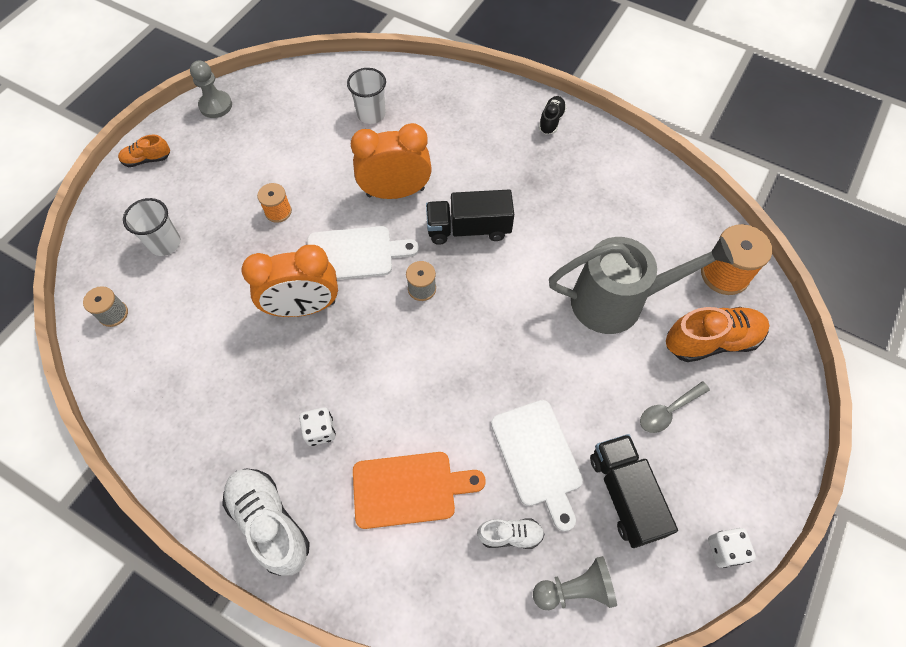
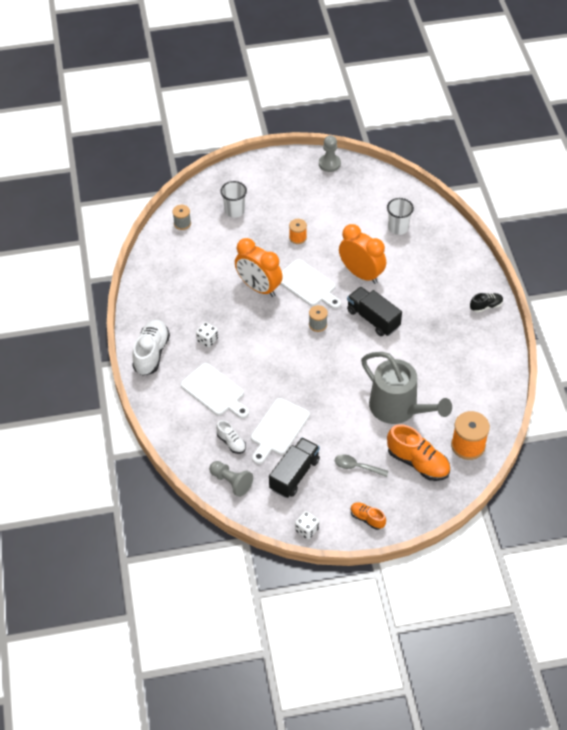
camera: 50 degrees right, 10 degrees down
(147, 160) = (269, 166): orange shoe -> orange shoe (367, 519)
(409, 489) = (215, 391): orange cutting board -> white cutting board

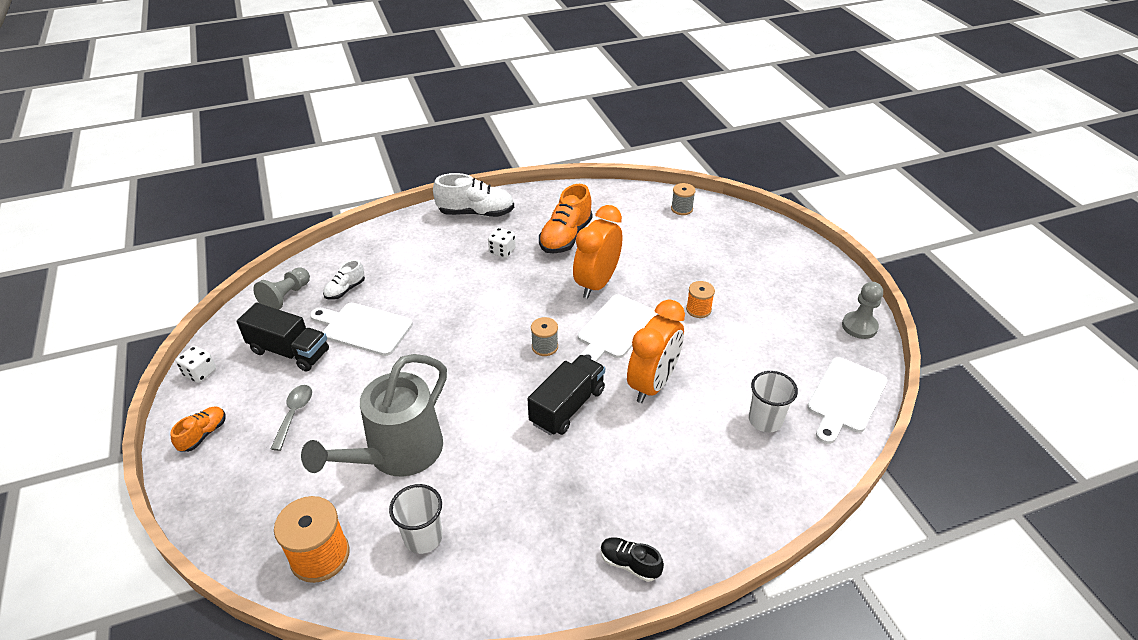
camera: 80 degrees right, 10 degrees down
(215, 391) = (423, 267): white cutting board -> white cutting board (845, 398)
(234, 211) = (721, 247): white cup -> white cup (423, 537)
(418, 462) = (293, 487): orange shoe -> orange shoe (566, 237)
(486, 306) = (629, 564): black shoe -> black shoe turned 150 degrees clockwise

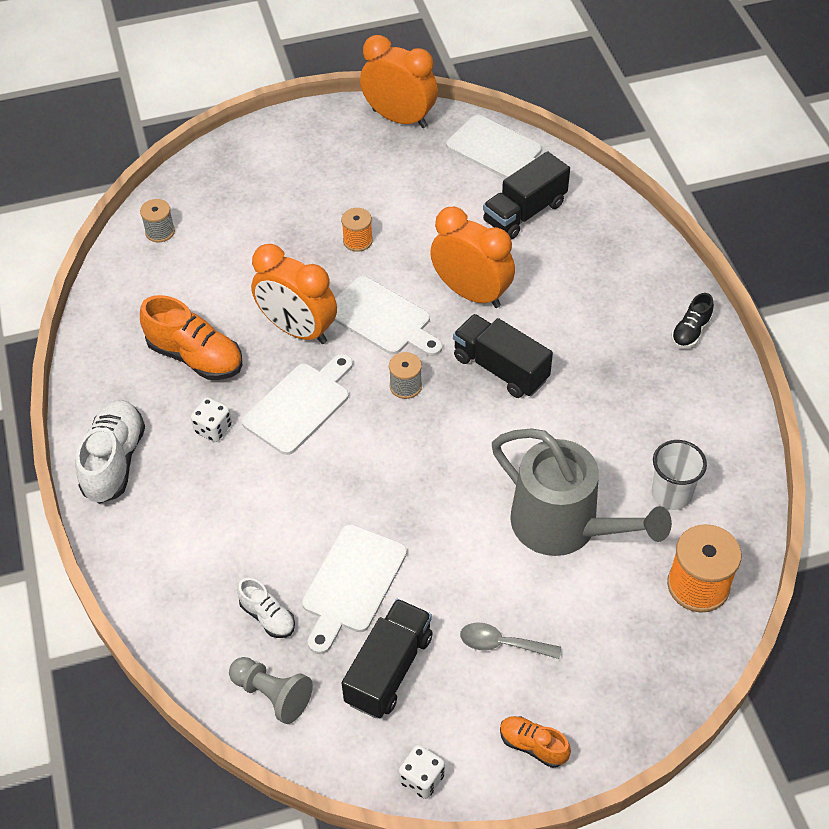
camera: 85 degrees left, 10 degrees up
(524, 290) = (300, 405): none -> white cutting board
(765, 420) = (524, 212): white cup -> black truck
(859, 326) = (399, 118): grey pawn -> orange clock

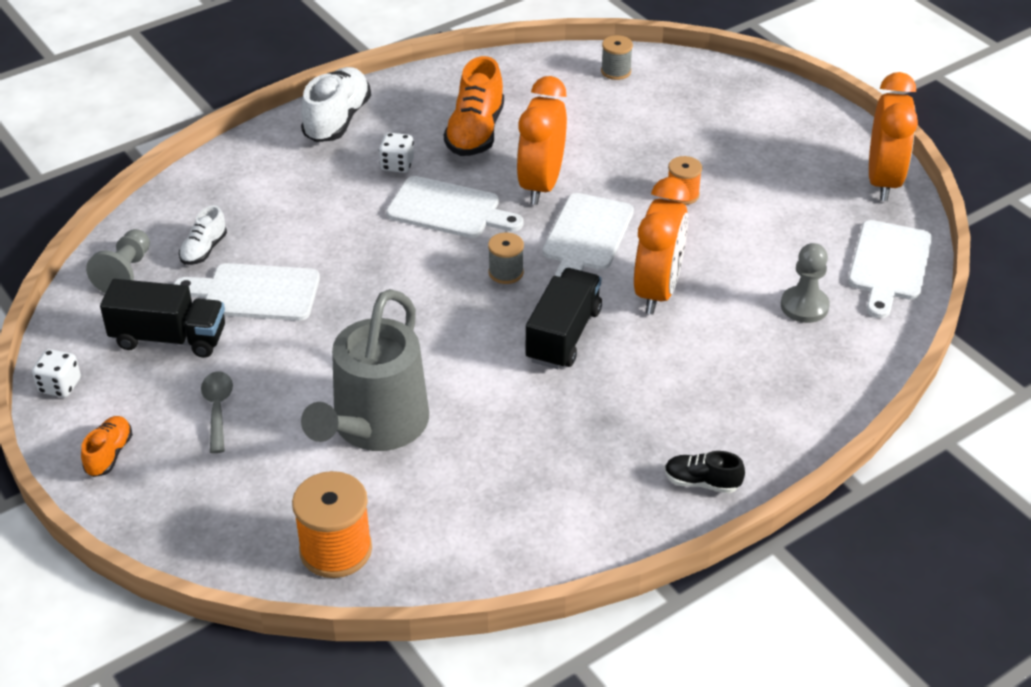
camera: 70 degrees right, 10 degrees down
(114, 461) = (337, 120): white shoe -> white shoe turned 60 degrees counterclockwise
(524, 212) = (804, 306): black truck -> grey pawn
(671, 494) = (451, 506): white cup -> none

